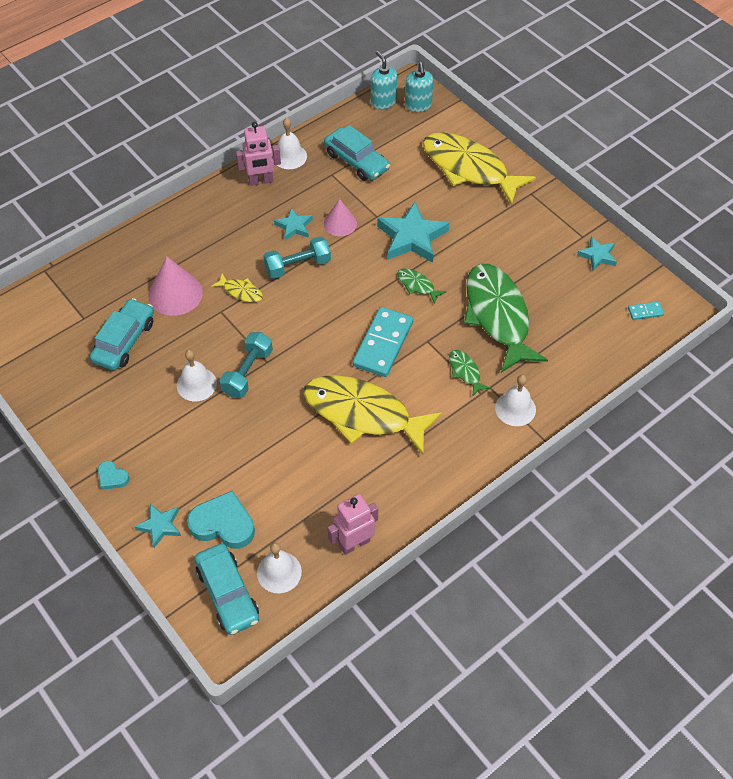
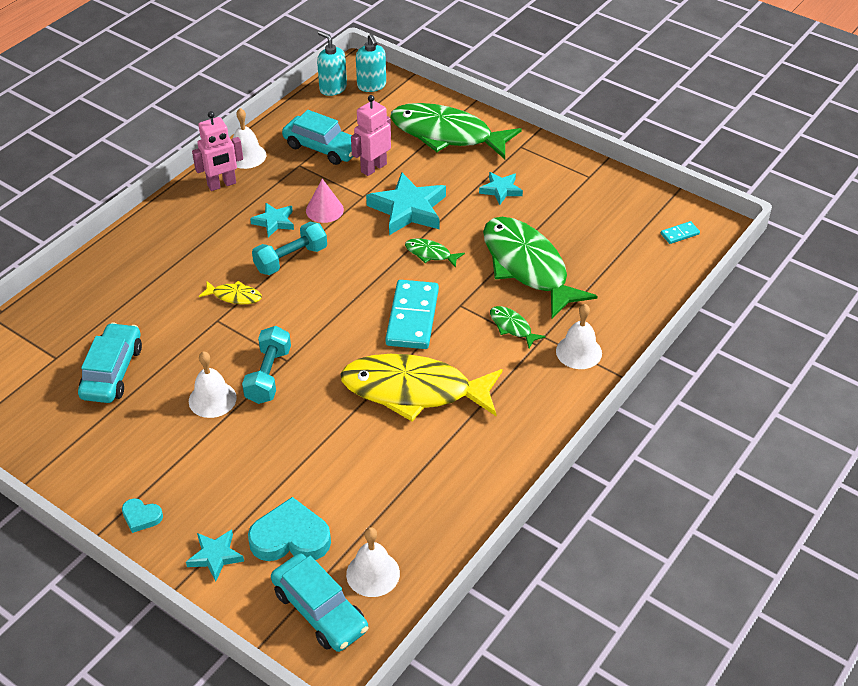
camera: 15 degrees left, 10 degrees down
(175, 293) = (158, 312): pink cone -> none
(354, 543) = (449, 524): pink robot -> pink robot (373, 168)
(469, 168) = (447, 135): yellow fish -> green fish
(597, 256) = (611, 191): turquoise star -> turquoise star (501, 190)

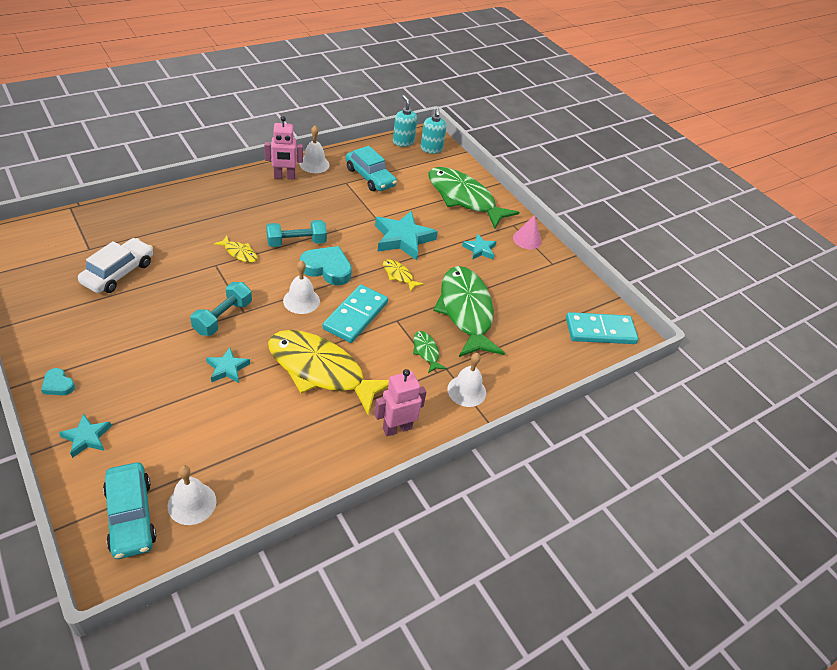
camera: 15 degrees right, 0 degrees up
(112, 371) = (118, 273): turquoise car -> white car
(212, 399) = (171, 319): white bell -> white bell (301, 300)
(274, 222) = (302, 213): turquoise star -> turquoise star (227, 368)
(290, 537) = (151, 446): turquoise heart -> turquoise heart (327, 268)
(324, 210) = (343, 218): pink cone -> pink cone (527, 239)
(373, 168) = (396, 202): pink robot -> pink robot (397, 428)
(430, 254) = (399, 275): green fish -> yellow fish
(679, 234) = (600, 331): turquoise domino -> turquoise domino, size x2.24

